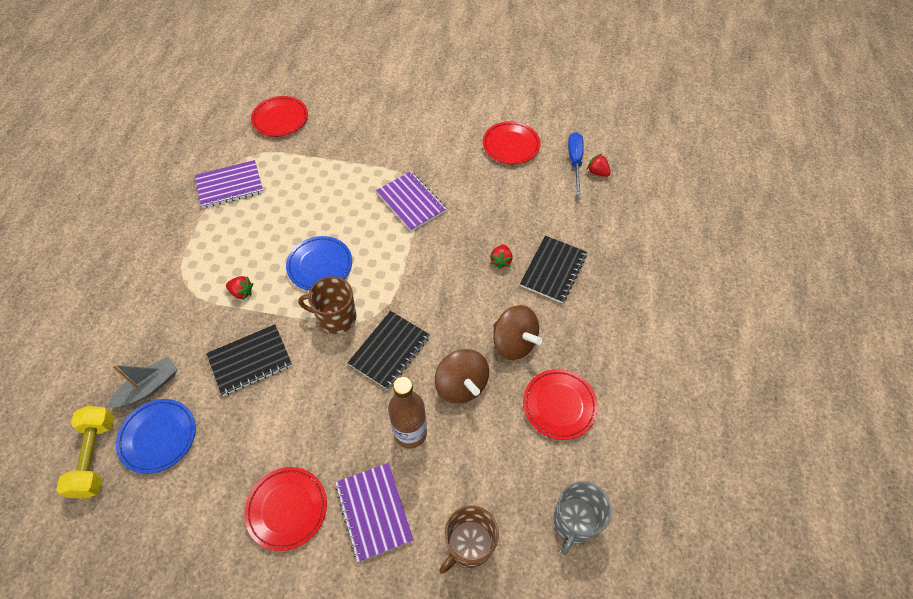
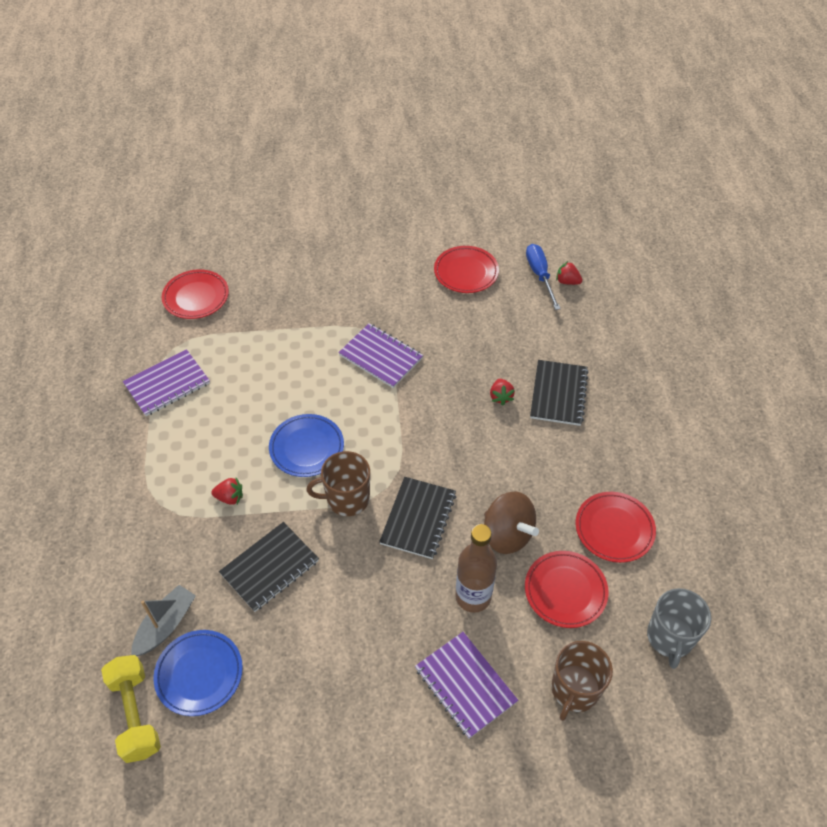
camera: 15 degrees left, 5 degrees down
(287, 509) = (372, 708): red plate -> red plate (565, 591)
(514, 342) = (545, 478): brown spinning top -> none

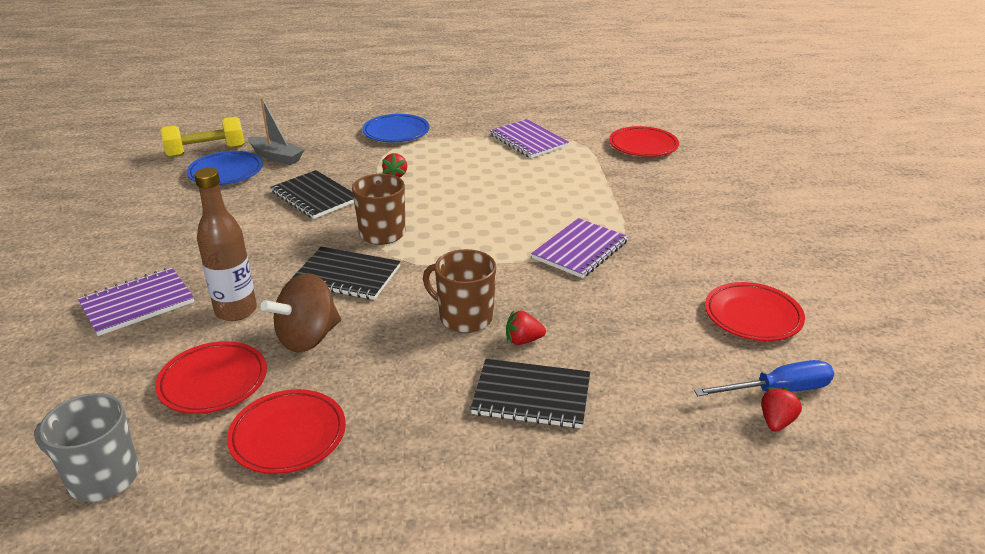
camera: 90 degrees right, 20 degrees down
(307, 448) = (449, 209): blue plate -> blue plate (396, 132)
(574, 690) = (85, 381): brown mug -> brown mug (464, 317)

